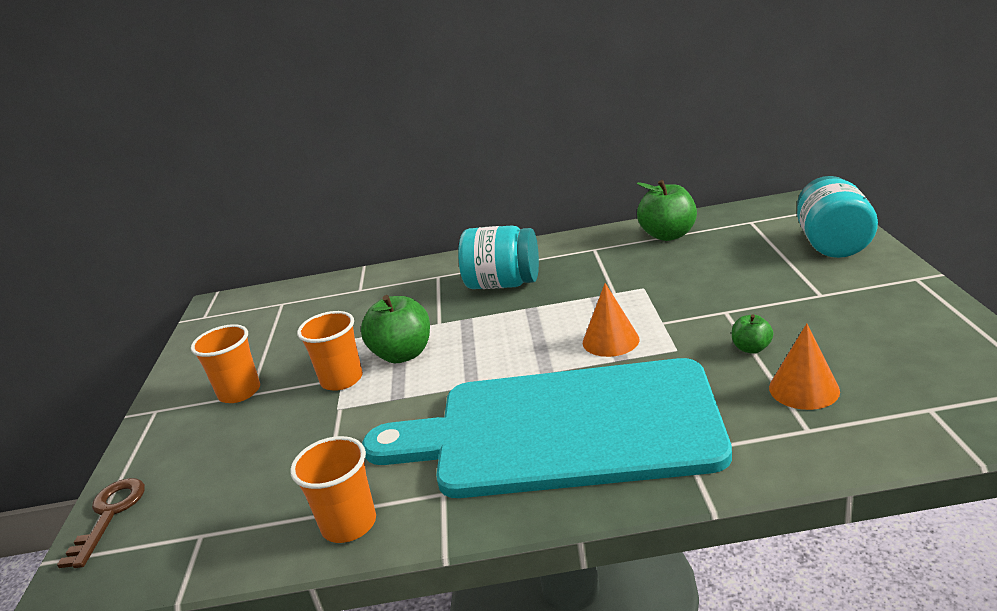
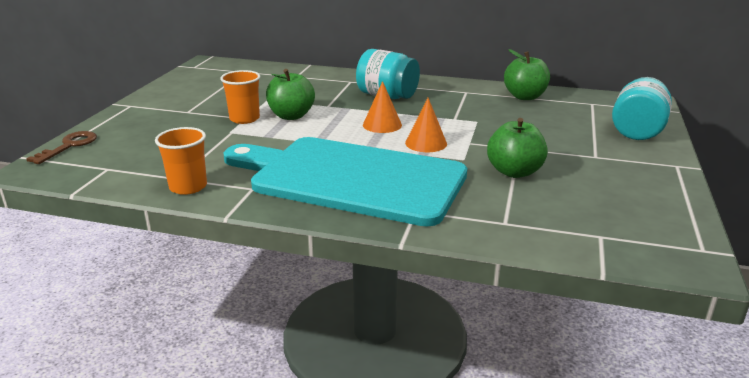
camera: 15 degrees right, 0 degrees up
(239, 392) = (182, 109): orange cup -> none
(751, 348) = (514, 172): green apple -> green apple, size x1.93
(804, 389) = (526, 202): orange cone -> orange cone (382, 125)

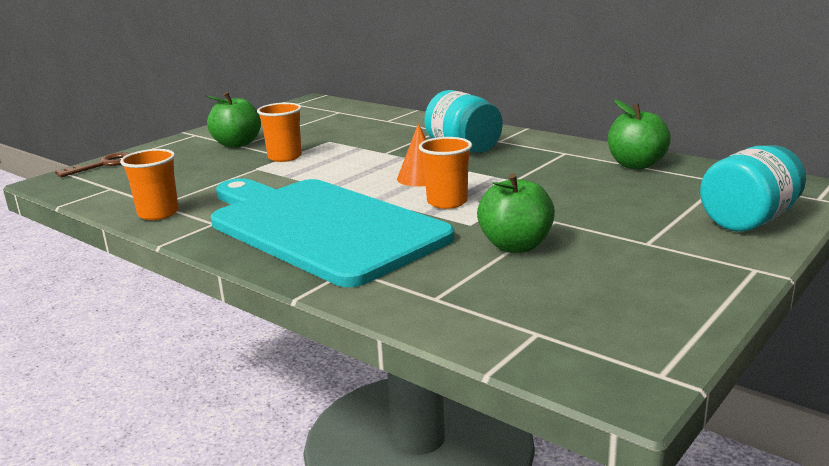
camera: 25 degrees right, 5 degrees down
(291, 116) = (334, 159): green apple -> green apple (237, 144)
(426, 143) = (447, 202): orange cone -> orange cup

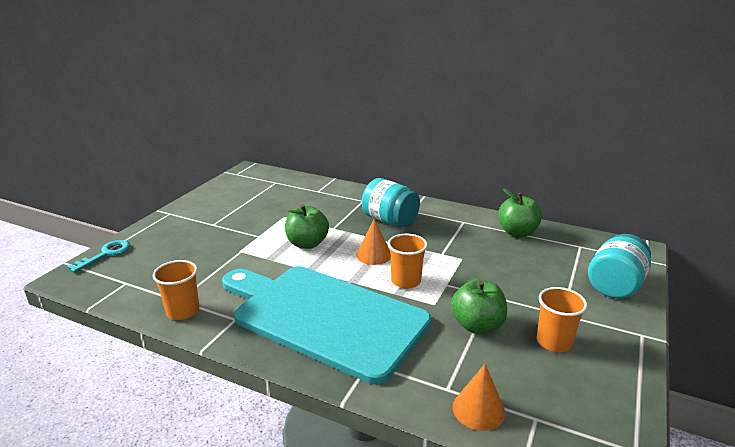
camera: 15 degrees left, 5 degrees up
(103, 165) = (106, 254): brown key -> turquoise key
(237, 144) = (210, 223): green apple -> green apple (307, 244)
(285, 157) = (257, 237): orange cup -> orange cup (554, 342)
(464, 318) = (478, 409): none -> orange cone

